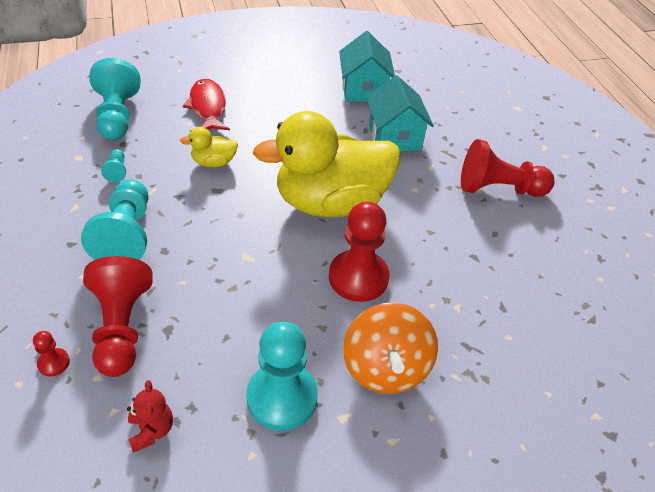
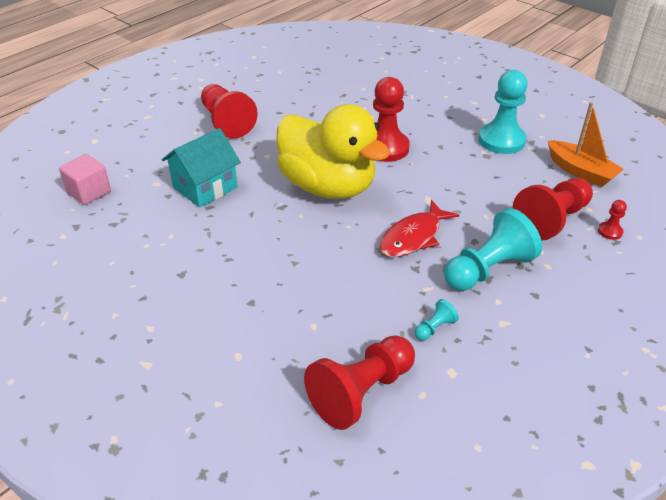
camera: 120 degrees left, 5 degrees down
(117, 116) = (361, 392): turquoise pawn -> red pawn
(151, 430) = (580, 171): red teddy bear -> orange boat
(208, 107) = (273, 328): red fish -> red fish (413, 237)
(213, 162) = (352, 272): yellow duck -> none
(363, 89) = (136, 234): turquoise house -> none
(385, 368) = (437, 117): orange spinning top -> none
(437, 85) = (89, 192): none -> pink cube

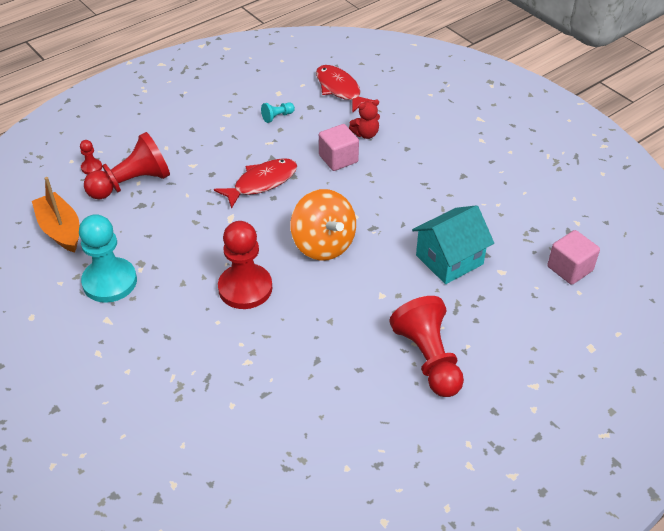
camera: 170 degrees left, 5 degrees up
(307, 316) = (365, 134): none -> red teddy bear
(328, 186) = (323, 244): yellow duck -> orange spinning top
(335, 276) = (338, 159): none -> pink cube
(361, 392) = (339, 89): red pawn -> red fish
(488, 269) = (215, 150): turquoise pawn -> none

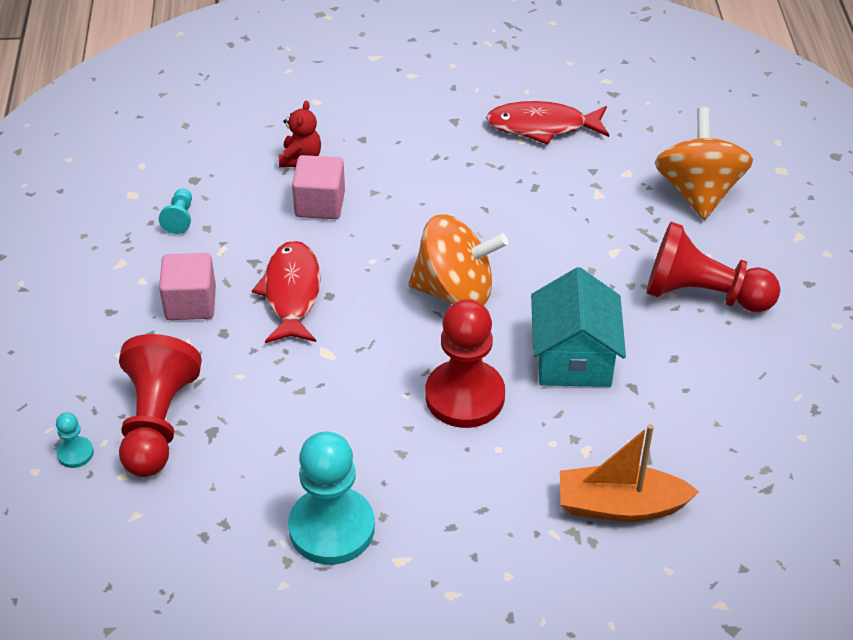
camera: 55 degrees left, 0 degrees up
(60, 230) = (175, 542): orange boat -> orange boat (620, 506)
(91, 167) = (75, 453): red pawn -> turquoise pawn
(339, 89) = (191, 137): red fish -> red fish (542, 126)
(449, 259) = (574, 202): turquoise house -> turquoise house (573, 358)
(521, 314) = (698, 192): none -> orange spinning top
(569, 268) = (666, 123): pink cube -> pink cube (190, 303)

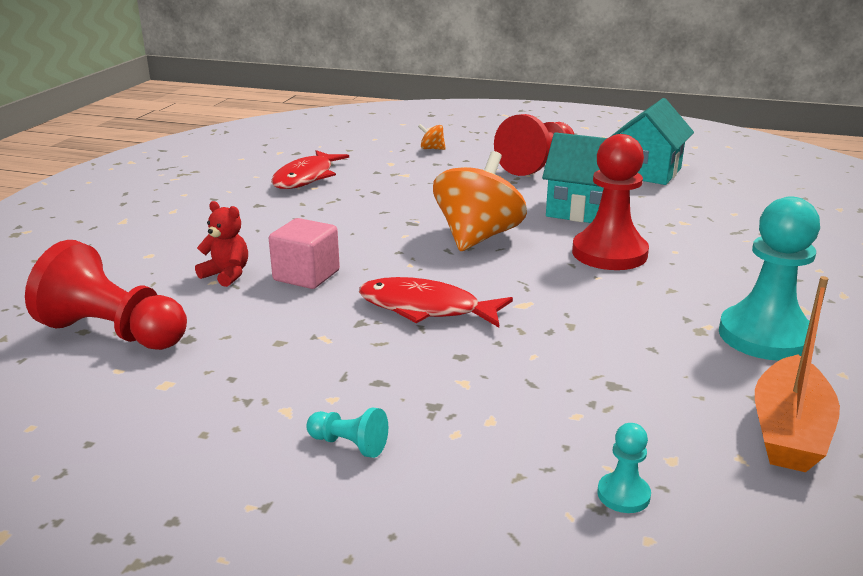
camera: 70 degrees left, 20 degrees down
(157, 423) = (588, 420): red pawn -> red pawn (114, 333)
(180, 218) = (246, 356): turquoise pawn -> turquoise pawn (349, 444)
(190, 303) = (398, 369): pink cube -> none
(620, 506) = (744, 221): orange boat -> orange boat (789, 431)
(698, 192) = (432, 149): orange spinning top -> orange spinning top, size x0.41
(741, 400) = (647, 172): none -> turquoise house

